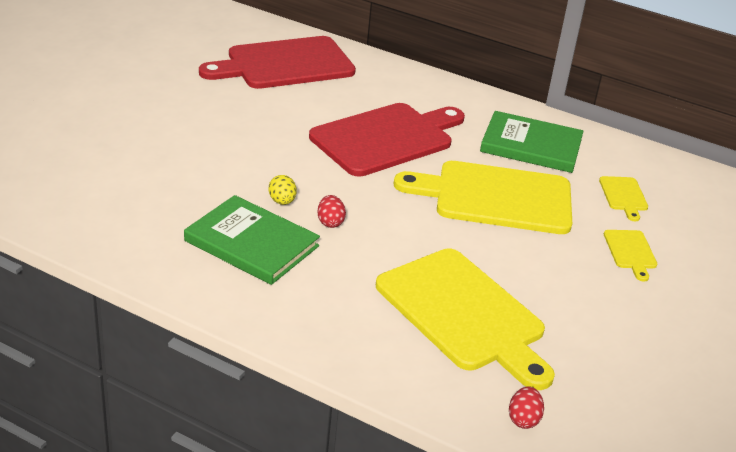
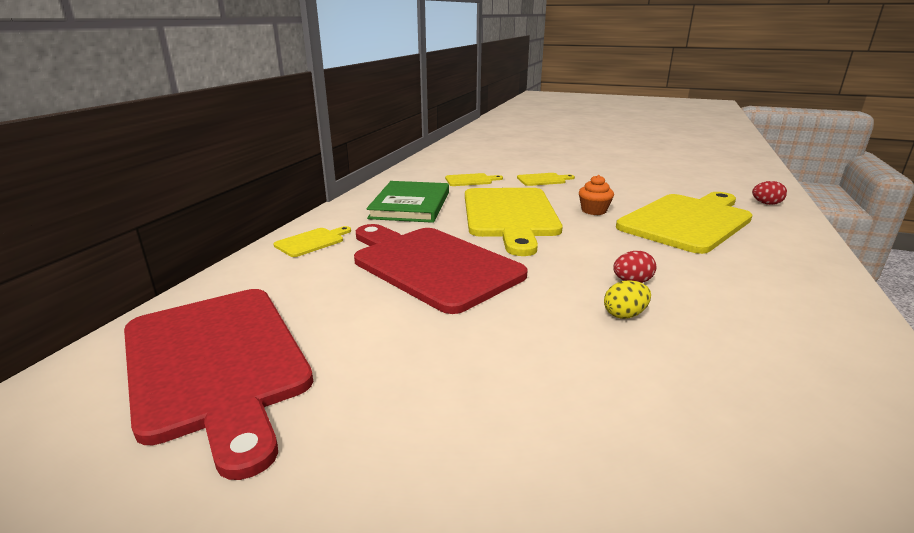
camera: 95 degrees left, 10 degrees down
(251, 243) = (732, 324): green book -> none
(443, 93) = (312, 242): none -> yellow cutting board
(505, 256) = (594, 211): none -> orange cupcake

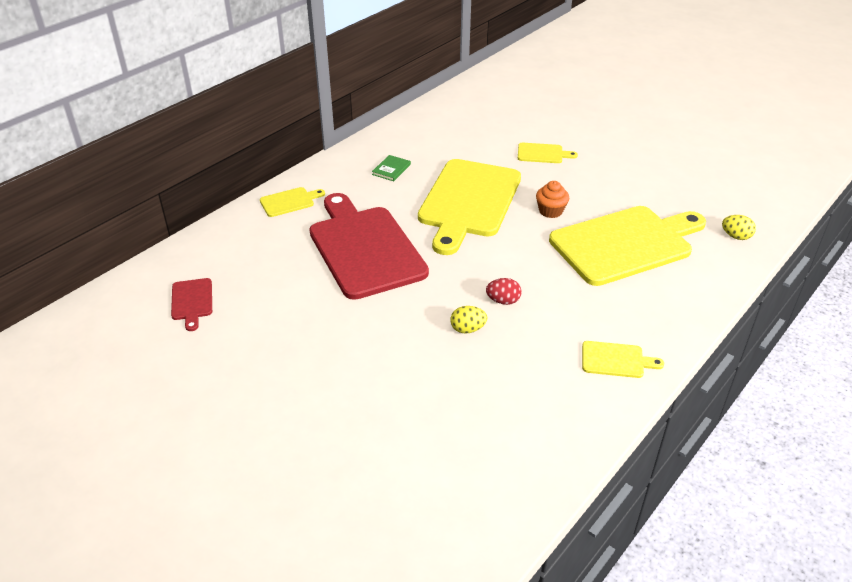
camera: 20 degrees right, 15 degrees up
(216, 362) = (192, 301): red cutting board -> red cutting board, size x0.42
(411, 205) = (391, 169): green book -> green book, size x0.43
(470, 180) = (470, 141): yellow cutting board -> yellow cutting board (616, 360)
(766, 204) = (736, 236): red egg -> yellow egg

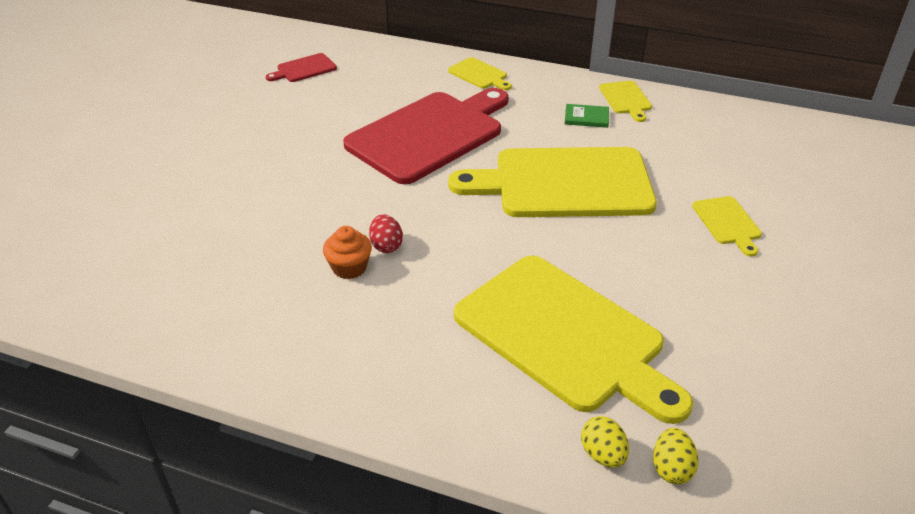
camera: 70 degrees right, 0 degrees up
(467, 329) = (326, 229): yellow egg -> yellow egg (602, 454)
(550, 211) = (593, 253): orange cupcake -> orange cupcake (349, 267)
(616, 360) = (313, 358): yellow cutting board -> yellow cutting board (626, 99)

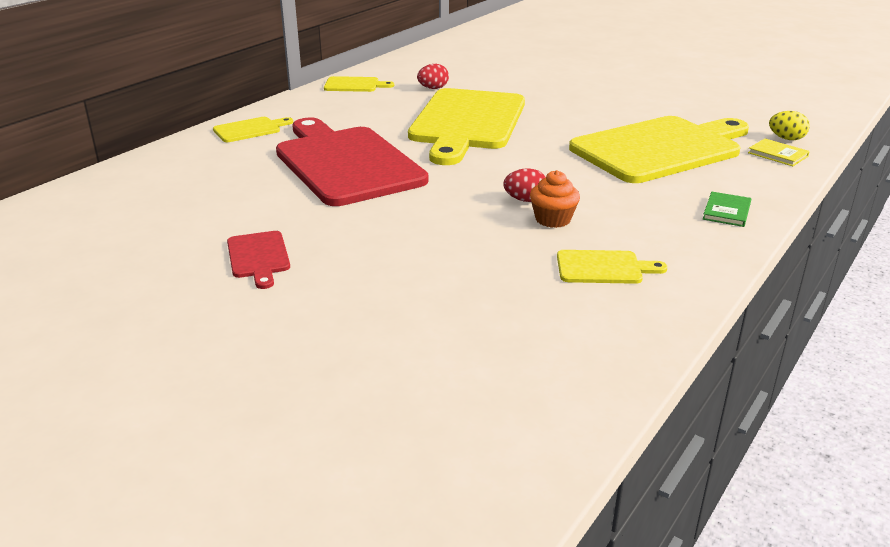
camera: 75 degrees left, 10 degrees down
(304, 69) = (125, 216): red cutting board -> red cutting board (258, 257)
(586, 118) = (371, 101): green book -> green book (726, 211)
(602, 454) = (778, 154): yellow egg -> yellow book
(652, 146) = (433, 88): none -> red egg
(727, 223) = (545, 85): yellow cutting board -> yellow cutting board (603, 268)

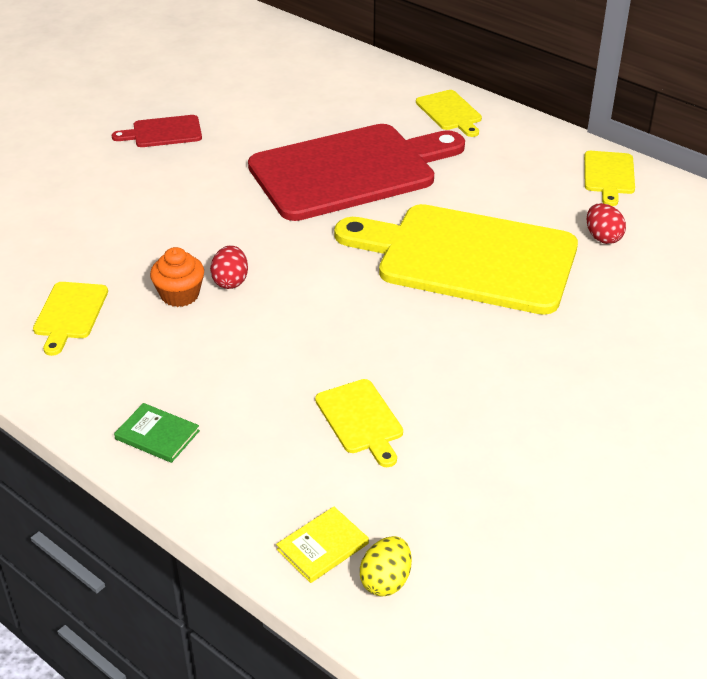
camera: 95 degrees right, 10 degrees up
(660, 149) = (360, 420): yellow cutting board -> yellow cutting board, size x0.42

